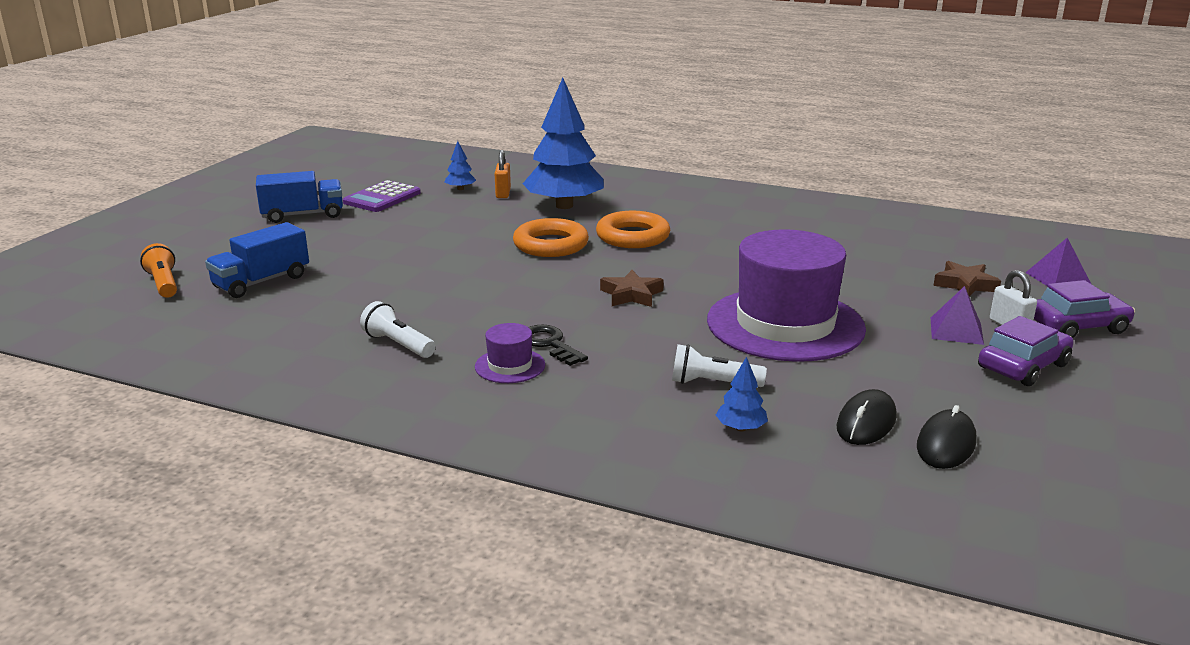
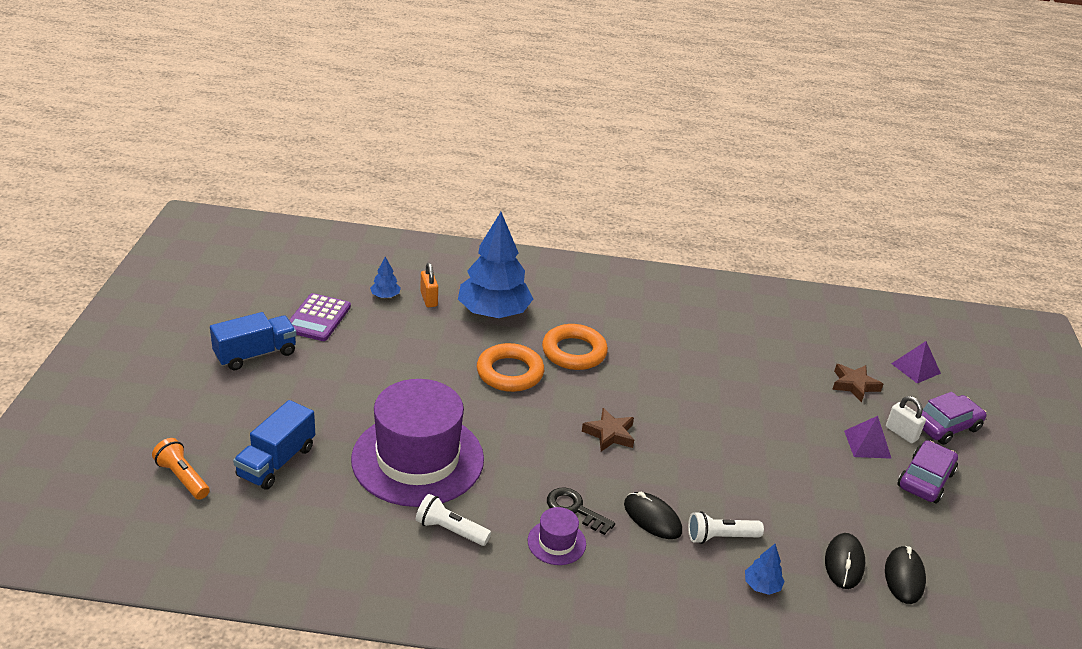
camera: 20 degrees left, 10 degrees up
(637, 360) = (652, 518): none -> black mouse
(785, 324) = (743, 455): purple hat -> purple hat (418, 459)

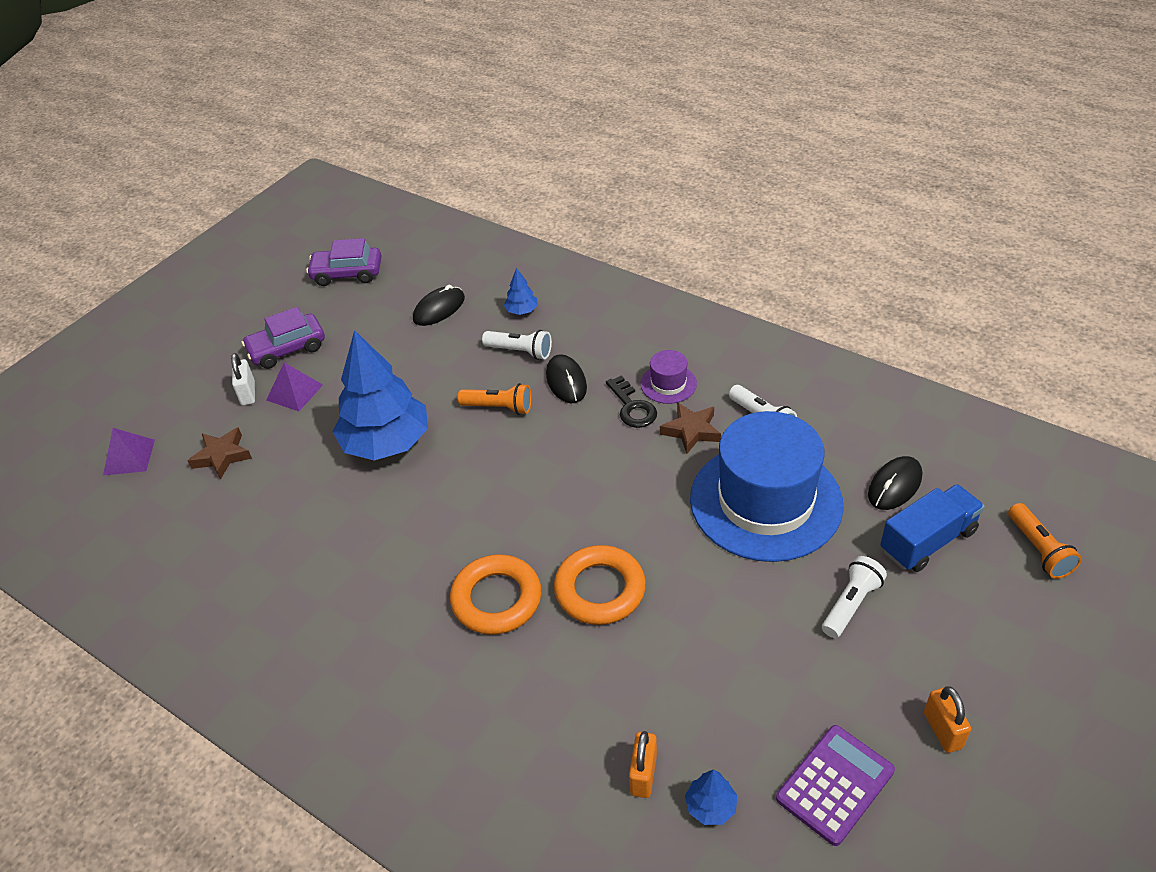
camera: 145 degrees left, 10 degrees up
(255, 354) = (942, 730): blue truck -> orange padlock
(329, 405) = (851, 604): none -> white flashlight
(418, 459) = (765, 501): purple hat -> blue hat
(494, 313) = (559, 709): blue tree -> blue tree (386, 443)
(609, 434) = (540, 473): brown star -> brown star (691, 431)
(689, 477) = (499, 407): none -> orange flashlight
(904, 577) = (404, 289): black mouse -> black mouse (894, 485)
(946, 426) = (196, 388): purple car -> purple car (347, 273)

